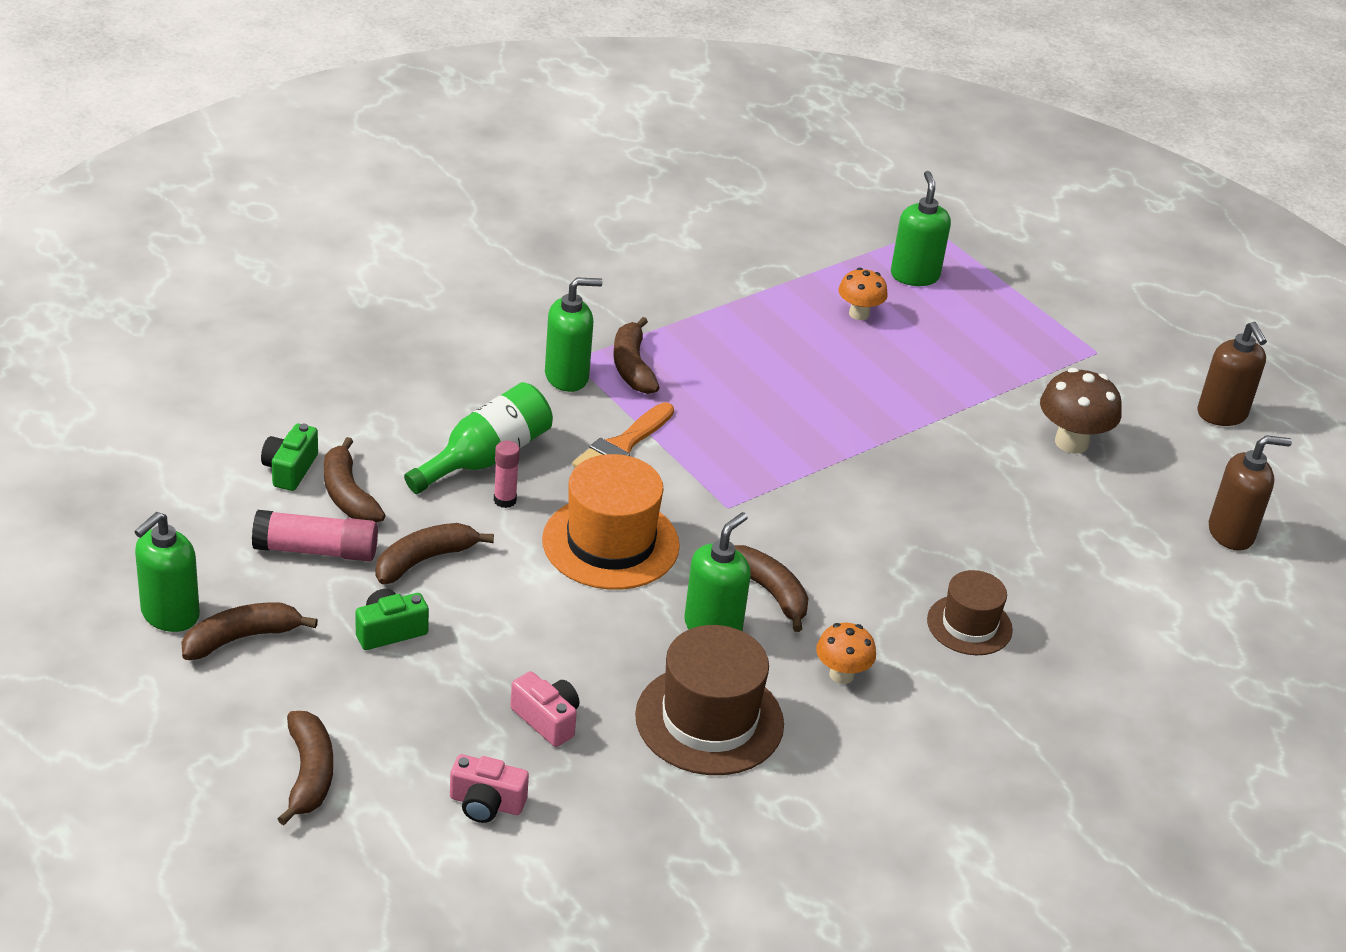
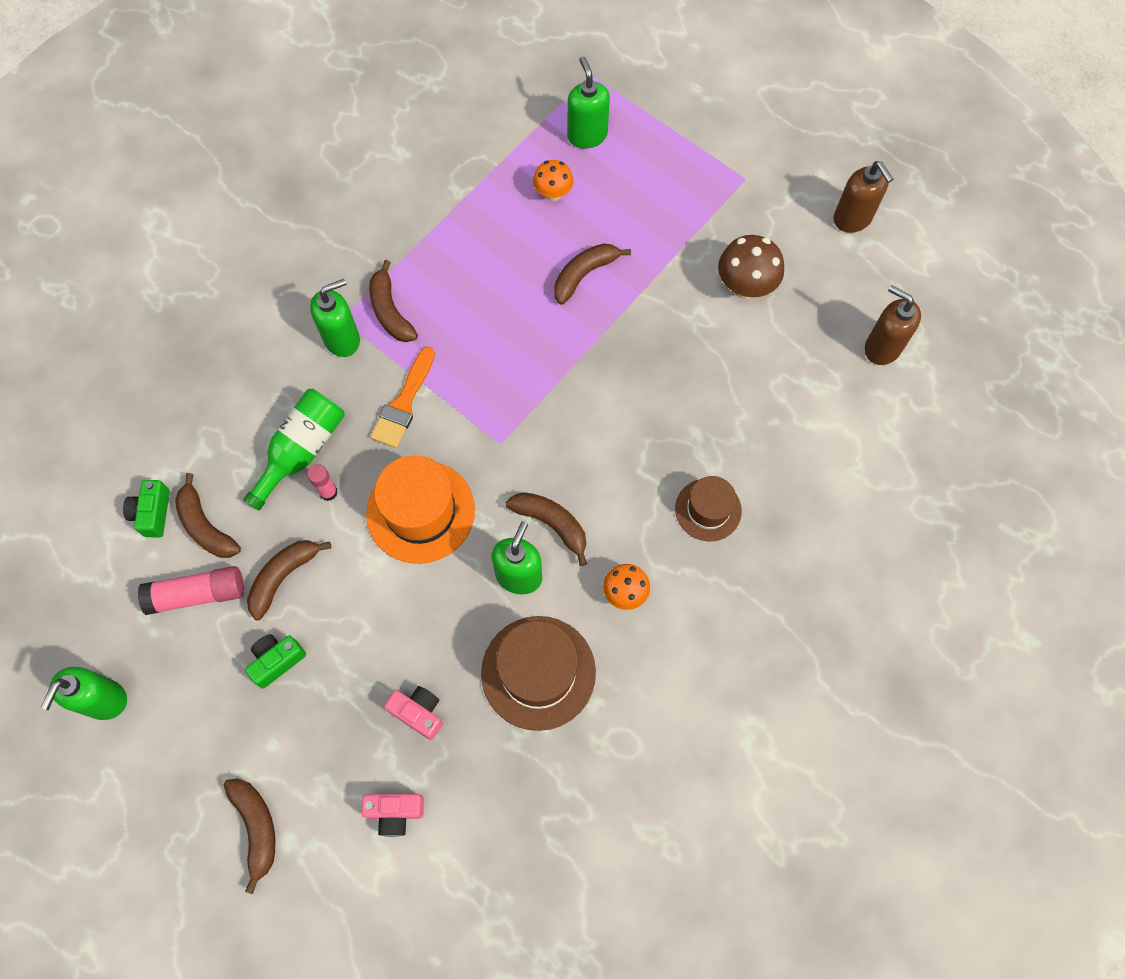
camera: 10 degrees left, 30 degrees up
(241, 638) = (166, 706): brown banana -> brown banana (584, 275)
(1231, 533) = (882, 347): brown soap dispenser -> brown soap dispenser turned 120 degrees counterclockwise

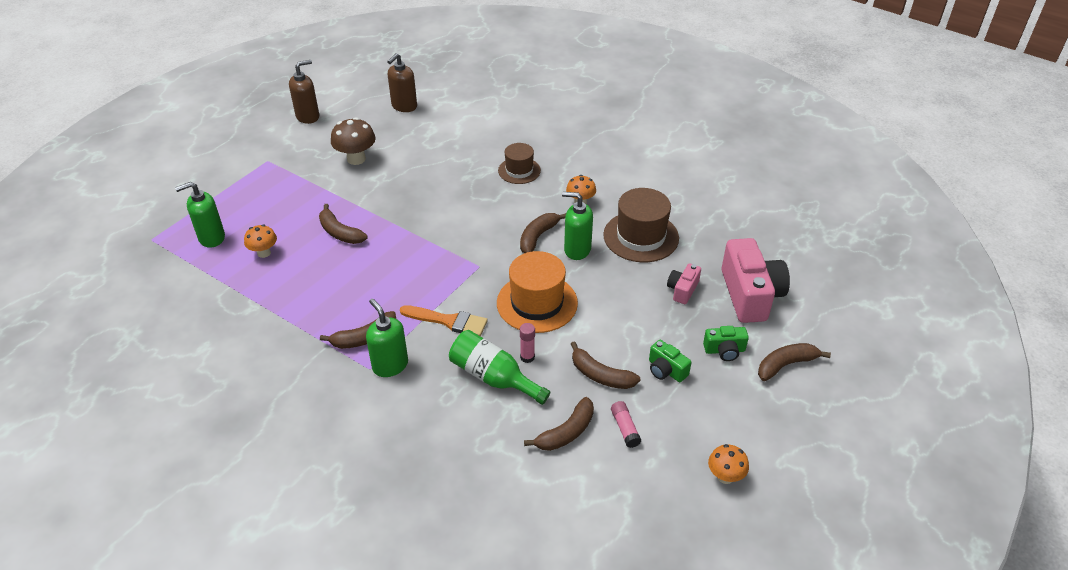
camera: 95 degrees left, 25 degrees down
(104, 700) = (725, 476): green soap dispenser -> orange mushroom
(152, 513) = (559, 473): green camera -> green camera (724, 350)
(197, 594) = (625, 428): pink glue stick -> pink glue stick, size x0.60
(395, 812) = (750, 295): pink camera -> pink camera, size x2.03

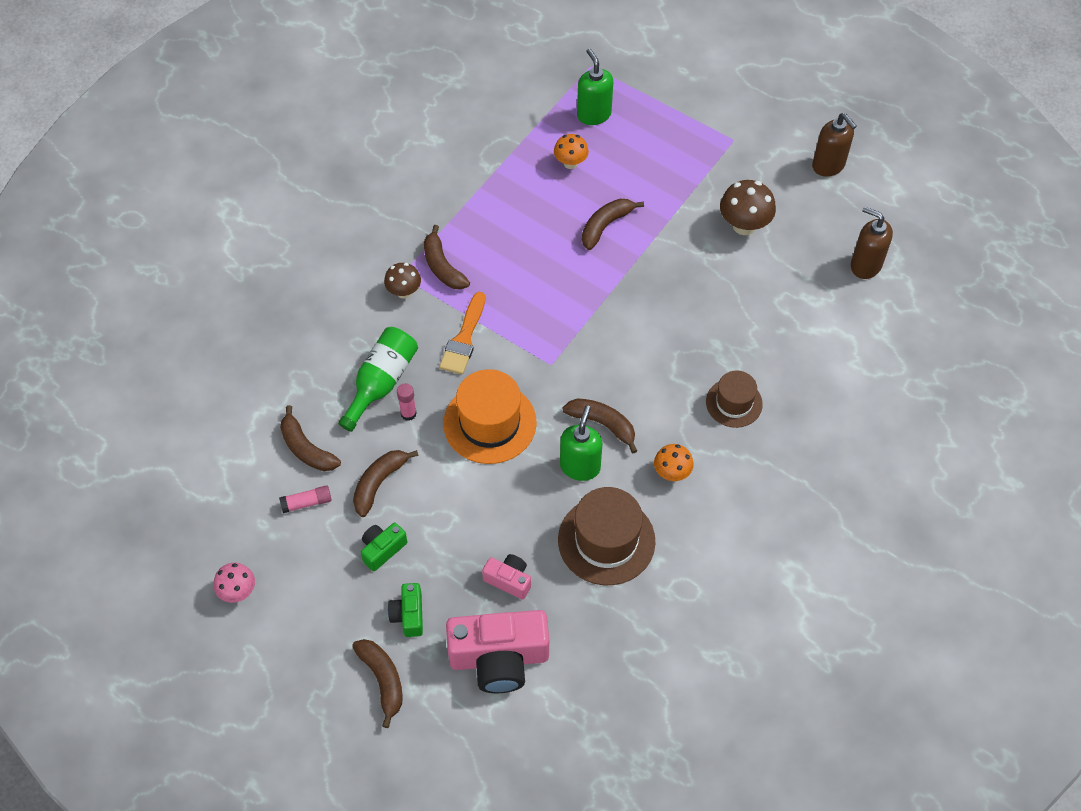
camera: 90 degrees right, 15 degrees up
(390, 365) = (404, 292): green soap dispenser -> brown mushroom
(725, 476) = (238, 592): orange mushroom -> pink mushroom

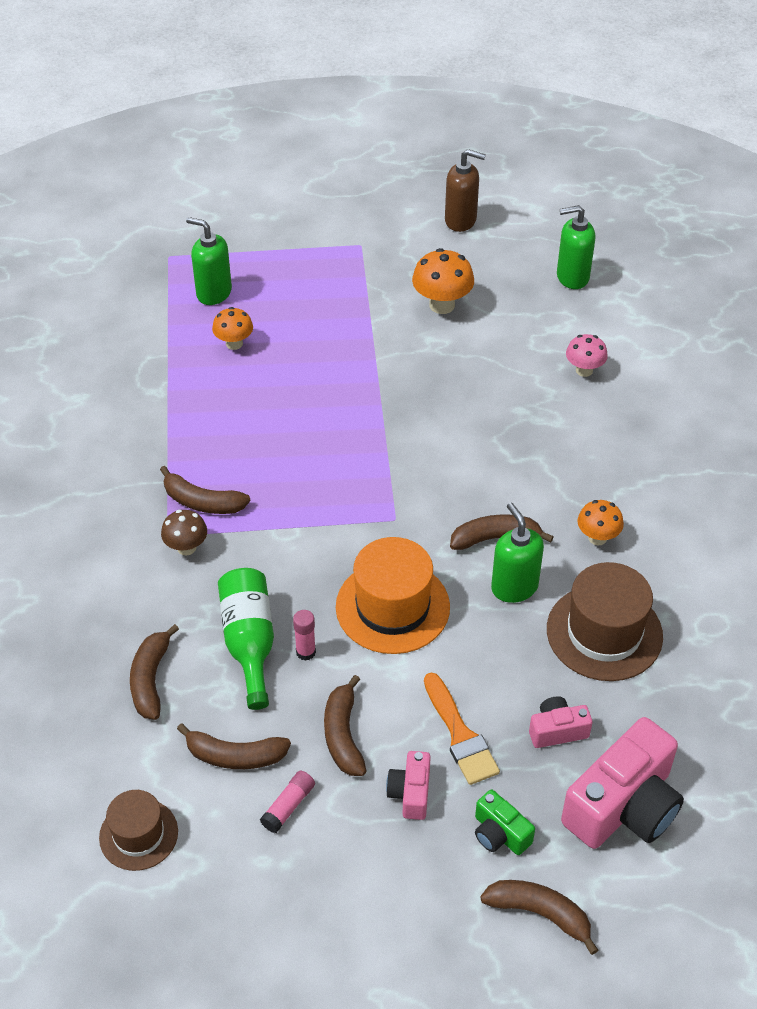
camera: 40 degrees left, 10 degrees down
(238, 592) = (305, 946): pink mushroom -> pink mushroom (584, 370)
(382, 549) = (410, 793): green camera -> pink camera
(464, 339) = (290, 551): orange brush -> orange brush (460, 735)
(605, 226) = (321, 375): brown banana -> brown banana (151, 679)
(734, 403) = (586, 447): brown hat -> brown hat (138, 834)
(744, 225) = (442, 305): brown mushroom -> orange mushroom
(865, 265) = (572, 277): brown soap dispenser -> green soap dispenser

